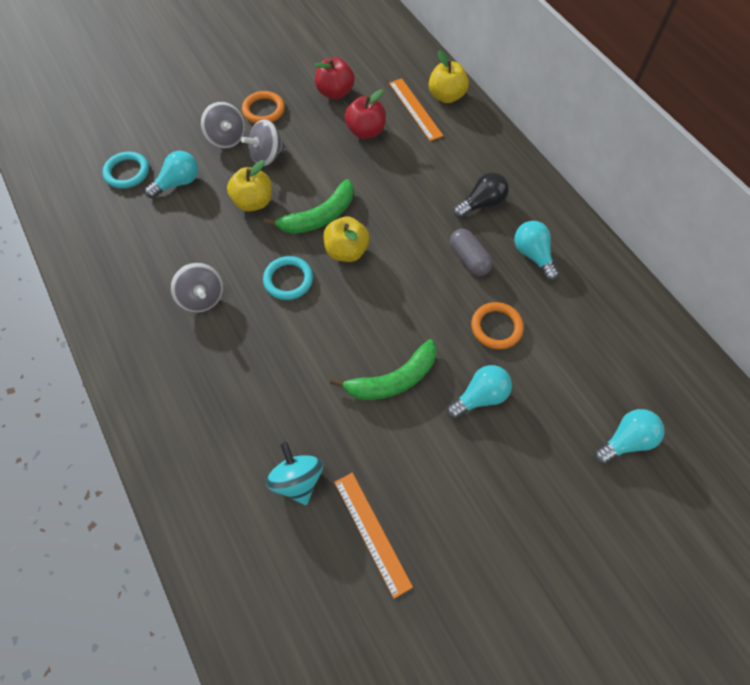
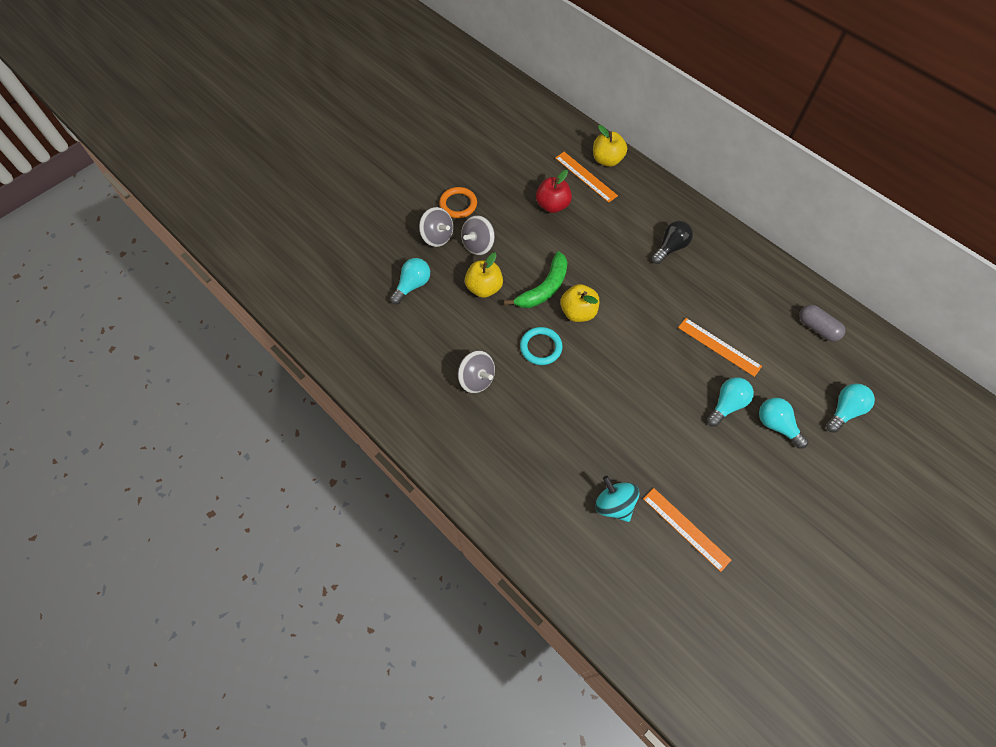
camera: 15 degrees left, 0 degrees up
(127, 172) = (363, 286): turquoise ring -> none
(335, 92) = (513, 175): red apple -> none
(393, 379) = (656, 408): green banana -> none
(469, 259) = (677, 296): grey capsule -> grey capsule (817, 328)
(496, 327) = (719, 347): orange ring -> orange ruler
(533, 255) = (725, 281): turquoise light bulb -> turquoise light bulb (776, 425)

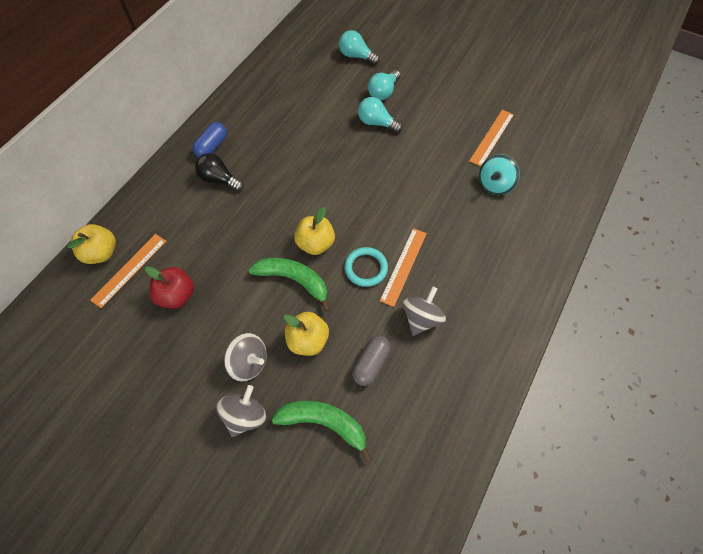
camera: 105 degrees left, 0 degrees up
(412, 285) = (324, 423): turquoise light bulb -> green banana
(458, 204) = (189, 404): orange ring -> none
(713, 247) = (212, 146): none -> blue capsule
(719, 347) = (322, 133): orange ruler -> orange ruler (403, 266)
(817, 328) = (285, 73): grey capsule -> grey capsule (371, 363)

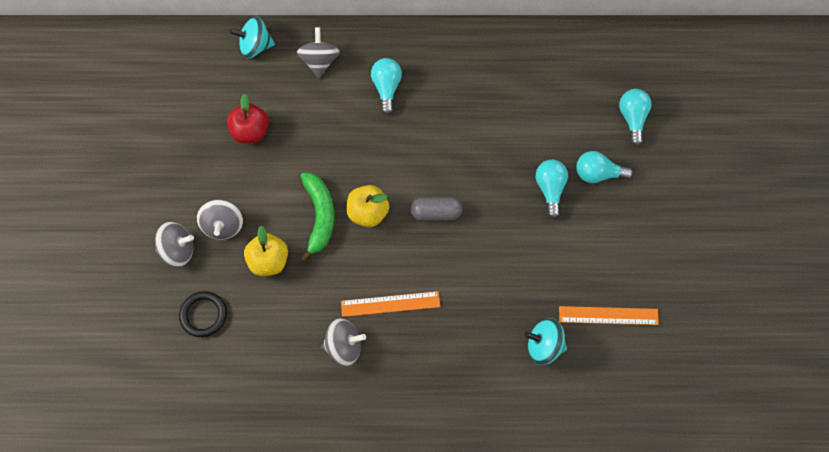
camera: 60 degrees right, 5 degrees up
(101, 253) = (255, 46): yellow apple -> turquoise spinning top
(129, 270) = (252, 79): orange ruler -> none
(157, 213) = (319, 61): none -> grey spinning top
(212, 146) = (419, 58): blue capsule -> none
(219, 179) = (386, 88): black light bulb -> turquoise light bulb
(324, 423) = (203, 315): green banana -> black ring
(366, 268) = (368, 271): turquoise ring -> none
(371, 363) = (276, 325): grey capsule -> grey capsule (436, 213)

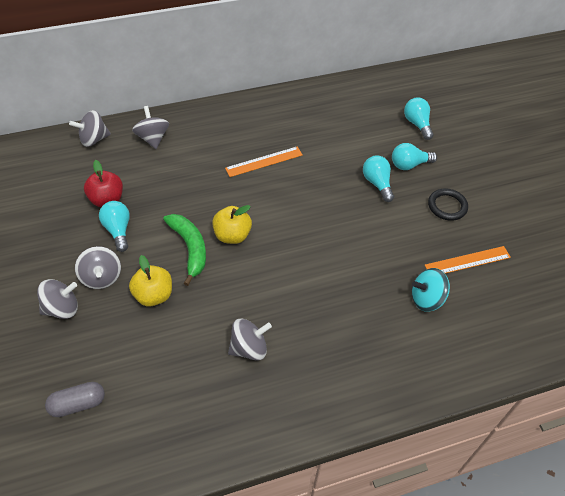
camera: 20 degrees left, 15 degrees down
(203, 315) = (102, 358): black ring -> black ring (447, 206)
(255, 46) = (94, 139): turquoise spinning top -> grey spinning top
(386, 88) = (215, 144): turquoise light bulb -> turquoise light bulb (118, 230)
(390, 304) = (279, 301): orange ruler -> orange ruler (264, 161)
(436, 213) = (291, 222): grey capsule -> grey capsule (78, 404)

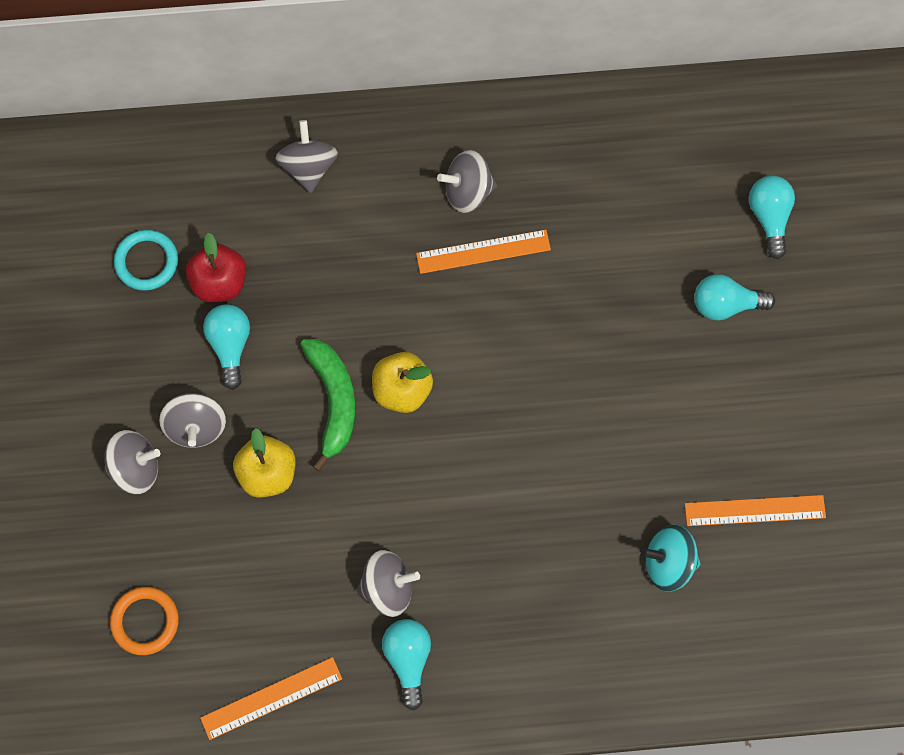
camera: 15 degrees right, 20 degrees up
(59, 196) = (147, 262): none -> turquoise ring
(78, 404) = (145, 621): grey capsule -> orange ring
(94, 139) = (212, 151): grey spinning top -> grey spinning top (467, 191)
(180, 438) = (271, 698): none -> orange ruler
(377, 183) = (659, 333): turquoise light bulb -> turquoise light bulb (408, 659)
(447, 206) = (759, 401): black ring -> none

